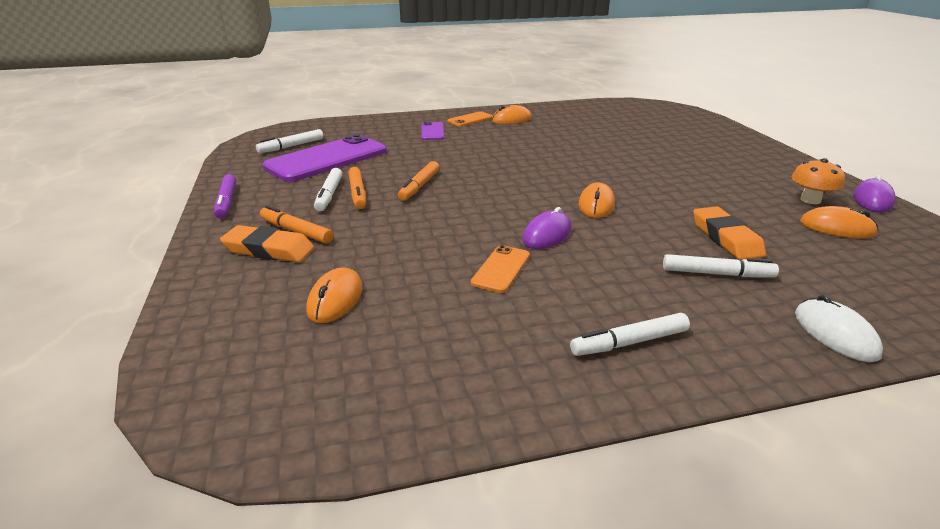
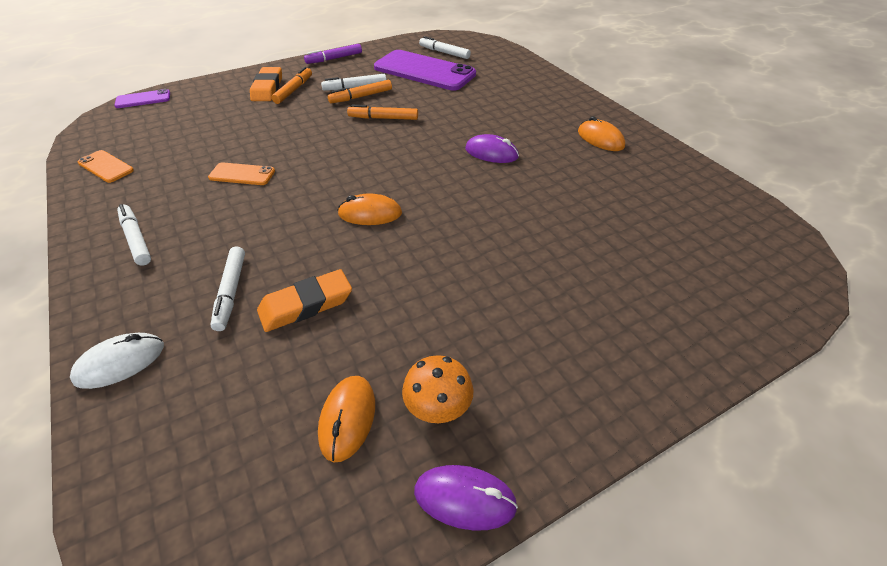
camera: 75 degrees right, 15 degrees up
(335, 299) = (206, 122): orange mouse -> none
(432, 131) = (523, 101): purple phone -> purple phone (143, 99)
(470, 119) = (578, 115): orange phone -> orange phone (106, 167)
(547, 234) = (300, 190): purple mouse -> purple mouse (491, 153)

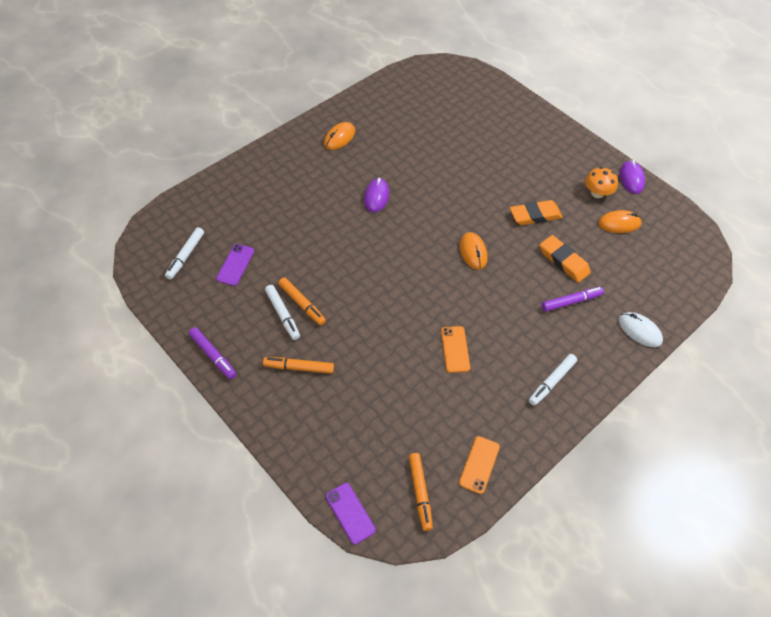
camera: 105 degrees left, 10 degrees up
(231, 292) = (571, 302): white marker -> purple marker
(267, 88) = (299, 394): orange eraser -> orange eraser (535, 215)
(383, 118) = (339, 276): orange marker -> orange marker (420, 493)
(424, 71) = (235, 265): purple phone -> purple phone, size x0.47

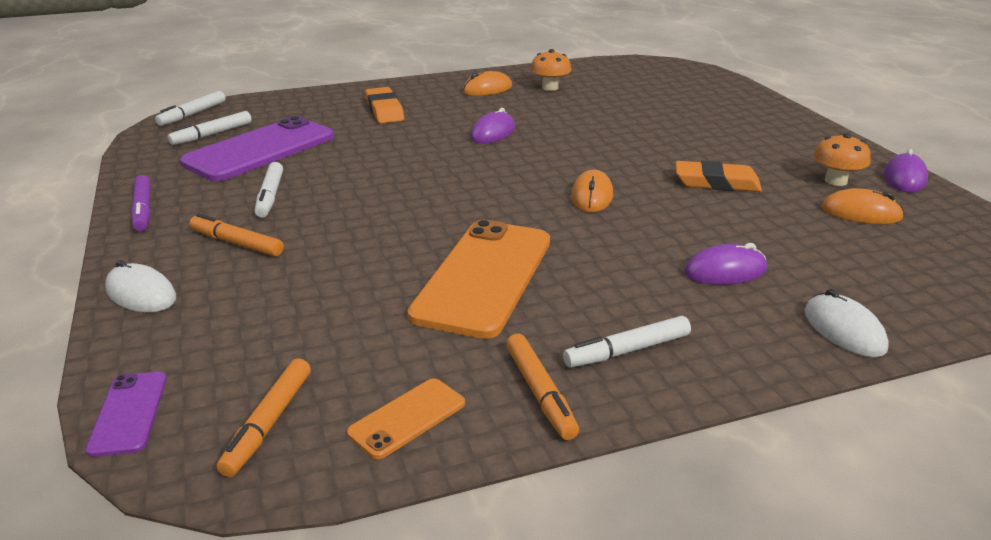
camera: 25 degrees right, 25 degrees down
(148, 234) = (192, 114): none -> white marker
(235, 265) = (260, 150): purple phone -> purple phone, size x2.15
(281, 430) = (141, 294): none -> white mouse
(302, 304) = (305, 193): orange marker -> orange marker (540, 393)
(381, 123) = (550, 87): none -> orange mushroom
(455, 349) = (484, 277): orange phone -> orange phone, size x2.15
(563, 261) = (737, 230): orange eraser -> orange eraser (384, 110)
(571, 302) = (725, 271): purple marker -> purple mouse

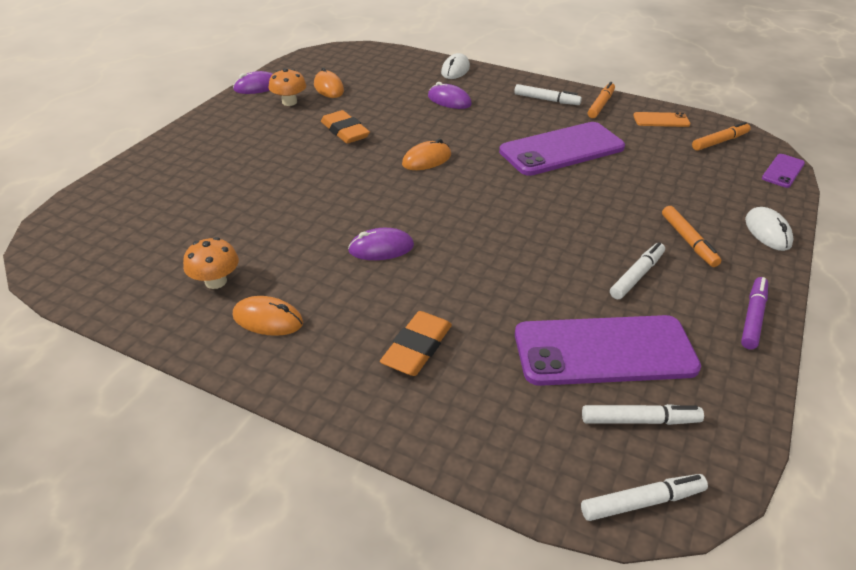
camera: 135 degrees left, 10 degrees up
(484, 277) = (561, 149): orange phone -> purple phone

